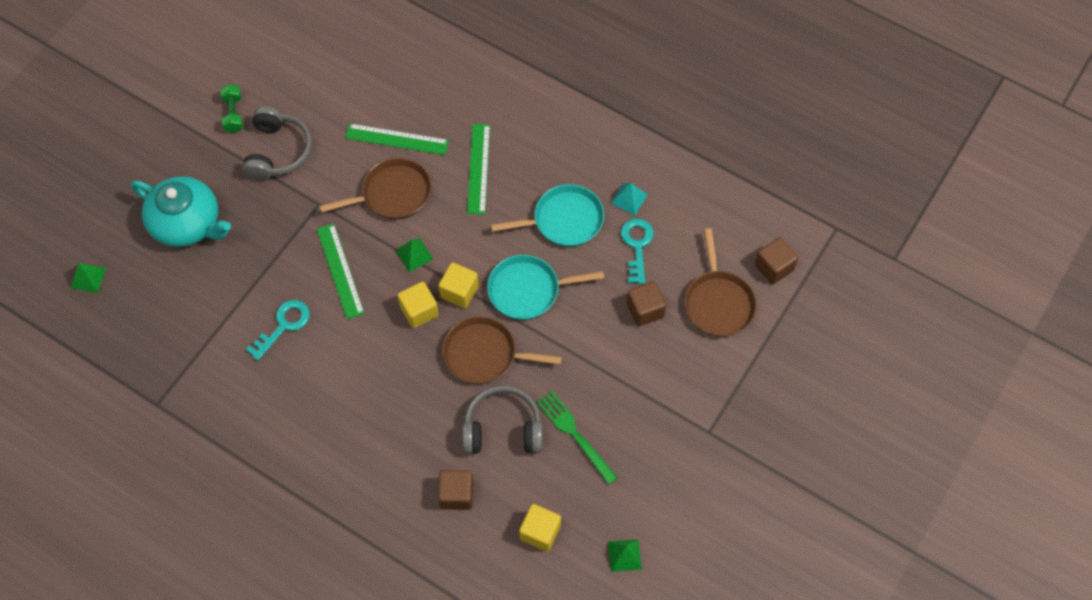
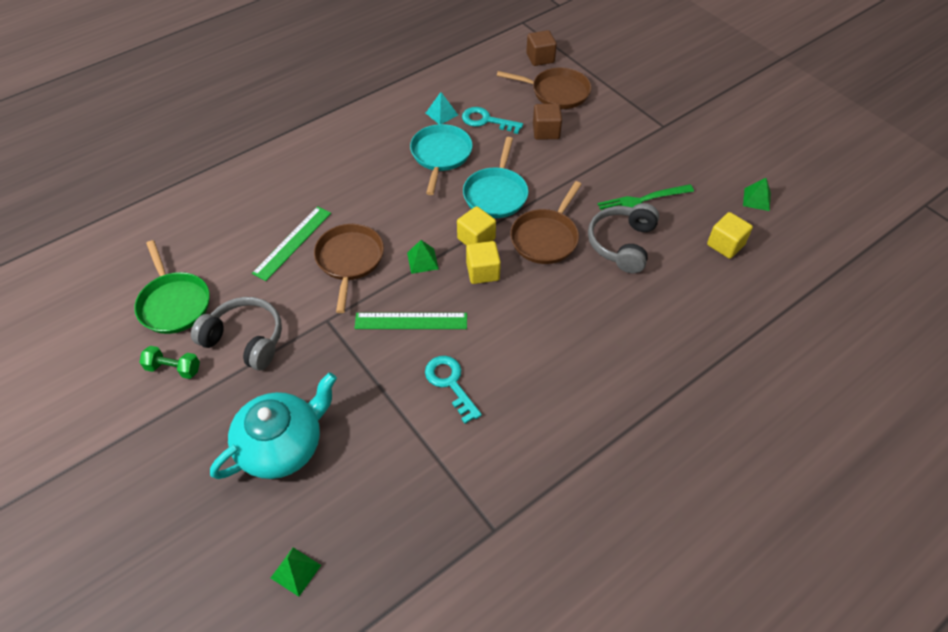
camera: 70 degrees left, 10 degrees down
(297, 82) = (174, 303): none -> green pan
(456, 495) = (676, 291): brown cube -> none
(478, 168) = (359, 195): green ruler -> none

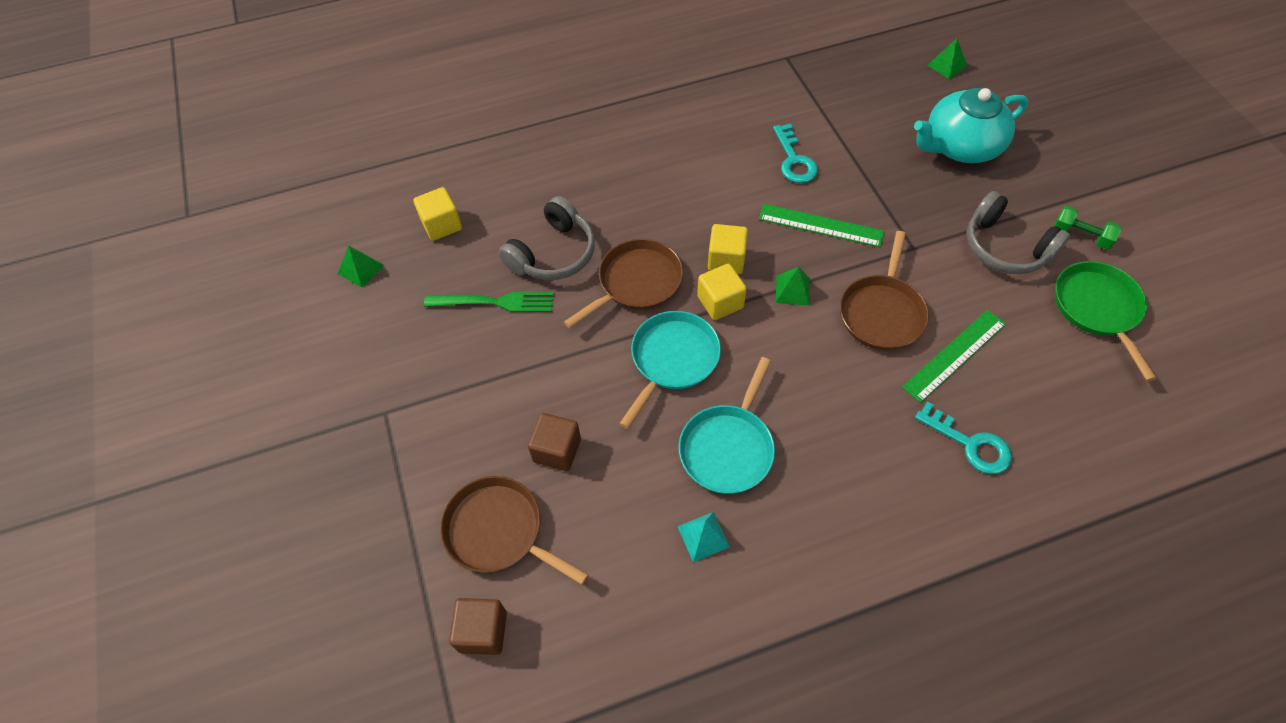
camera: 160 degrees left, 5 degrees up
(486, 121) = (637, 499): turquoise key -> turquoise key (970, 444)

